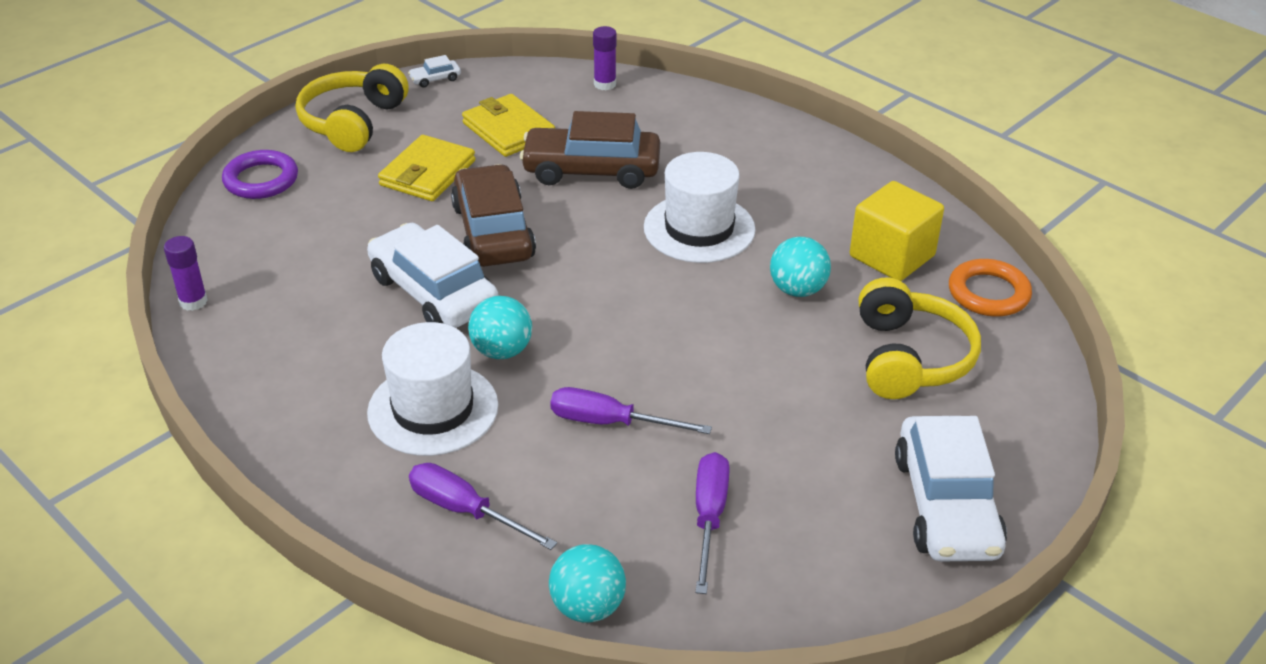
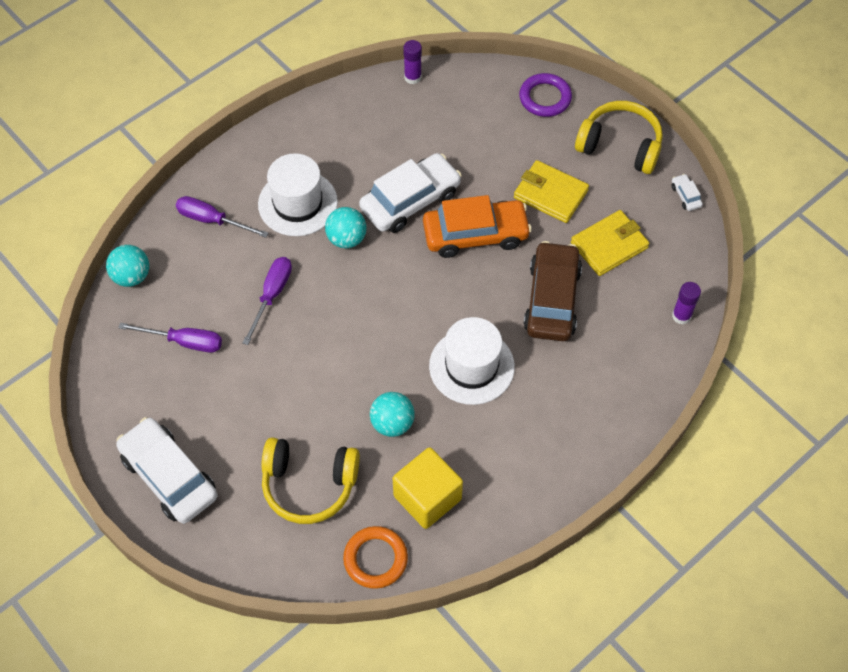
camera: 95 degrees right, 20 degrees up
(465, 511) = (212, 220): purple screwdriver -> purple screwdriver turned 105 degrees counterclockwise
(493, 232) = (475, 234): brown car -> orange car
(946, 505) = (169, 476): white car -> white car turned 45 degrees clockwise

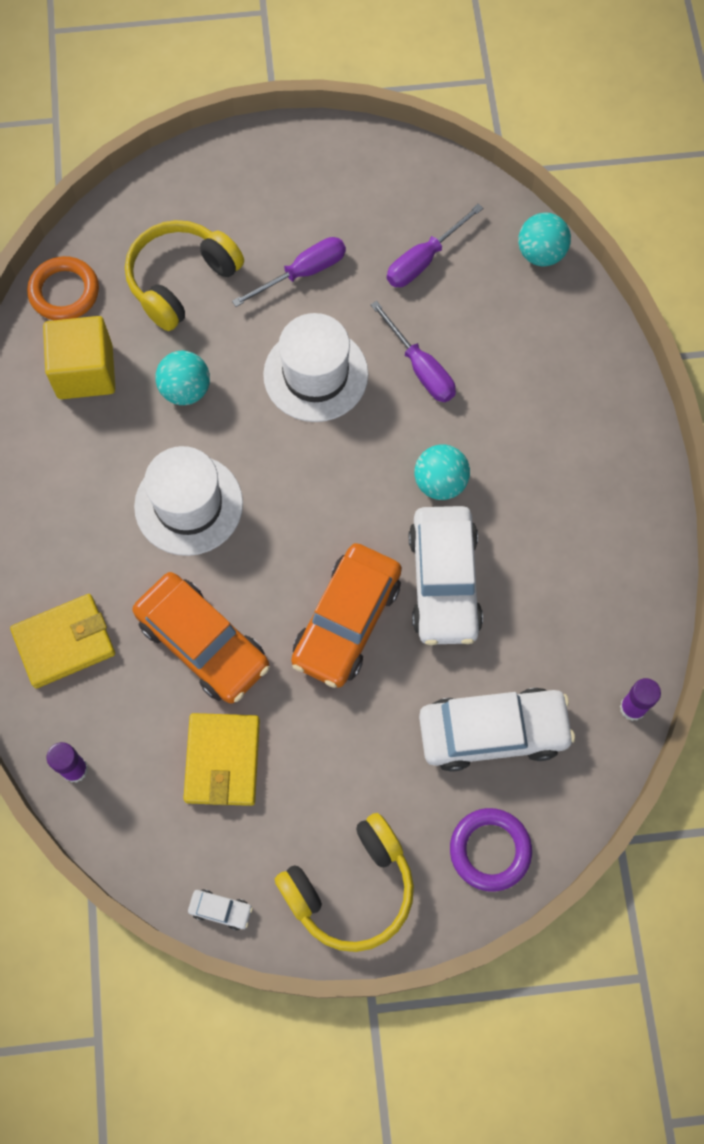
camera: 125 degrees right, 10 degrees up
(169, 476) = (283, 174): white car -> white car (493, 732)
(212, 220) = (562, 364): purple screwdriver -> purple screwdriver (303, 273)
(298, 203) = (525, 462): white hat -> white hat (315, 374)
(550, 194) = (341, 746): yellow wallet -> yellow wallet (64, 642)
(552, 299) = (203, 643): brown car -> orange car

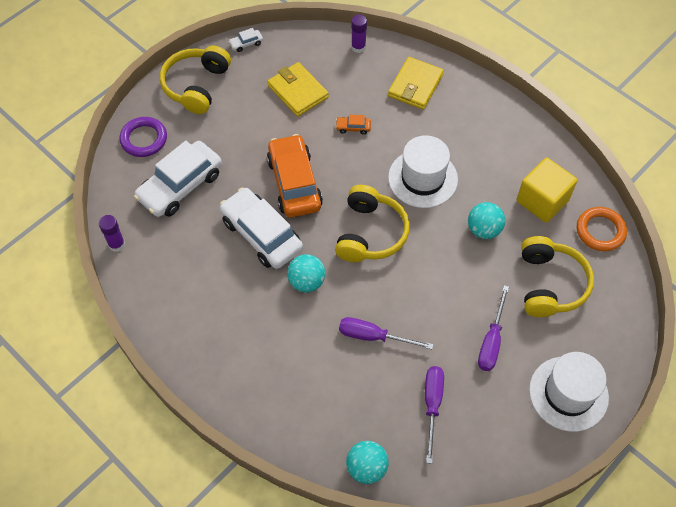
camera: 140 degrees right, 10 degrees down
(203, 643) = (353, 127): orange car -> orange car, size x0.40
(315, 374) = (426, 289): white hat -> white hat (568, 393)
(315, 484) = (370, 233): none -> yellow headphones

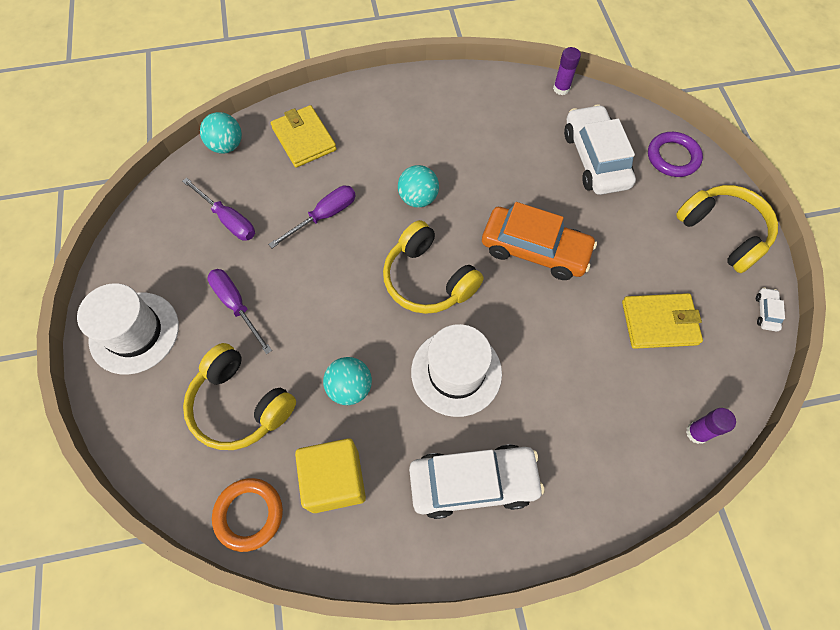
camera: 125 degrees right, 5 degrees up
(261, 234) = (494, 192): white car -> white car (473, 482)
(353, 127) = (572, 347): orange car -> none
(415, 85) = (594, 458): yellow wallet -> yellow wallet (304, 139)

